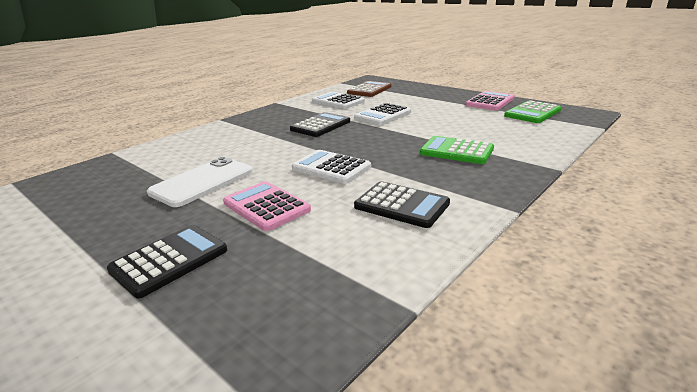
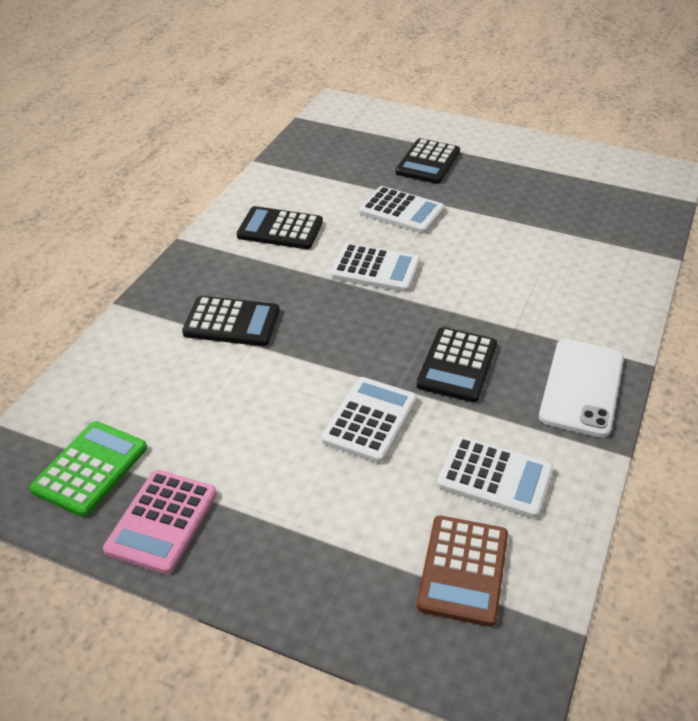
camera: 160 degrees right, 15 degrees up
(202, 182) = (496, 229): white phone -> white phone (582, 387)
(266, 206) = (401, 211): pink calculator -> white calculator
(456, 151) = (231, 322): green calculator -> black calculator

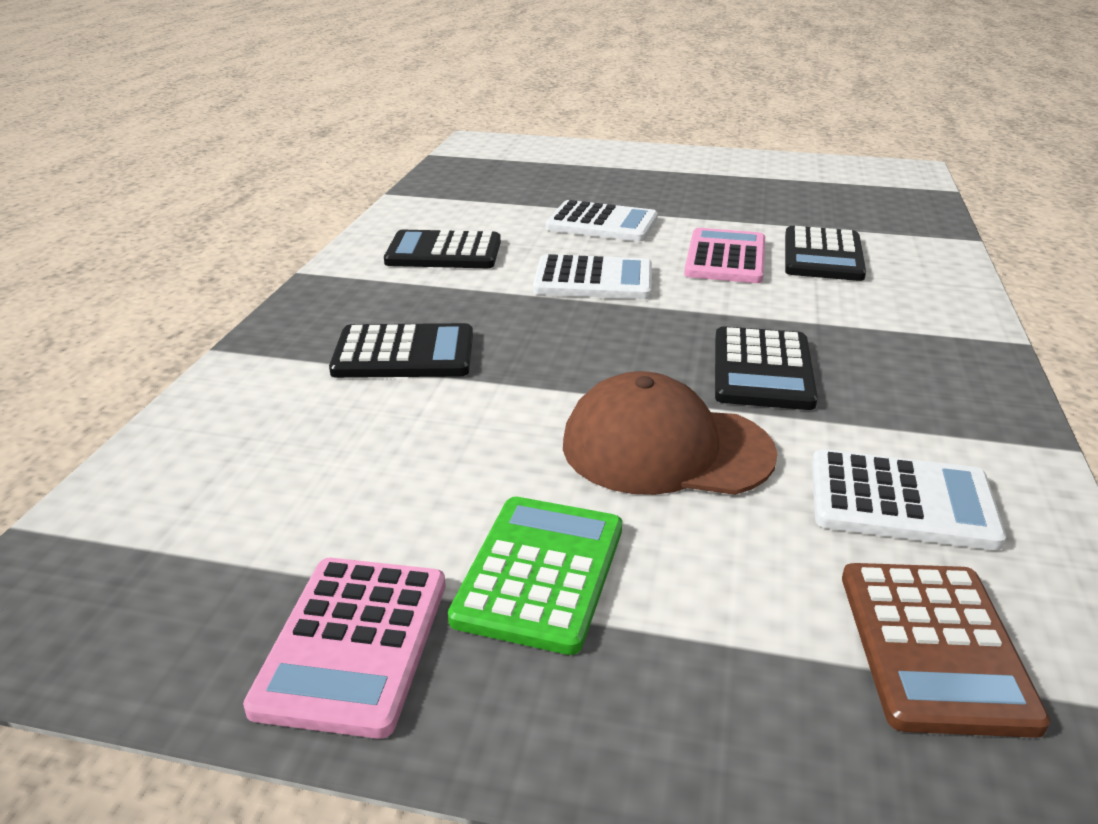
camera: 10 degrees left, 10 degrees down
(90, 469) = (199, 575): green calculator -> green calculator (540, 573)
(370, 420) = (666, 449): white calculator -> brown cap
(428, 162) = (614, 180): black calculator -> black calculator (822, 255)
(478, 257) = (725, 258): none -> pink calculator
(582, 387) = (953, 377): white phone -> none

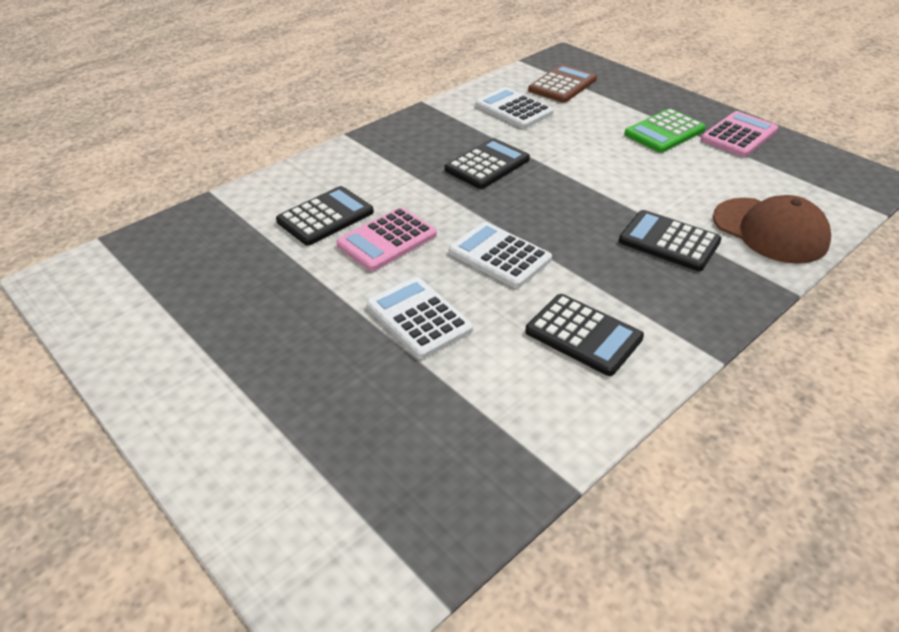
camera: 145 degrees left, 10 degrees up
(666, 449) = (577, 150): brown cap -> brown cap (770, 230)

